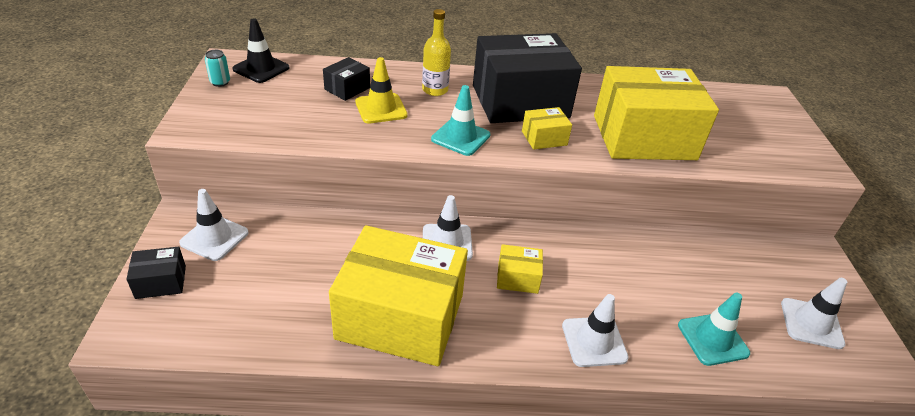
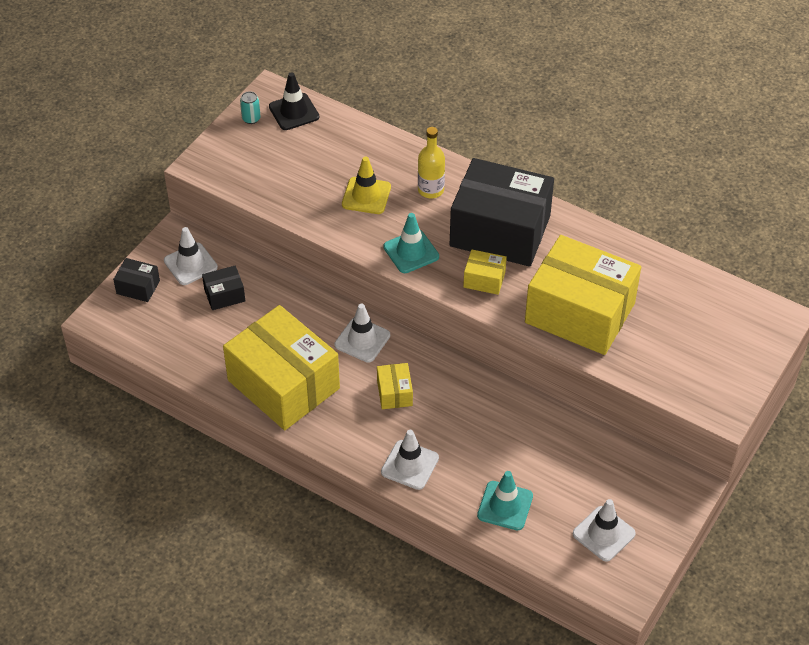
camera: 35 degrees right, 10 degrees up
(347, 88) = (353, 162): black box -> black box (224, 295)
(517, 278) = (394, 393): yellow box -> yellow box turned 45 degrees clockwise

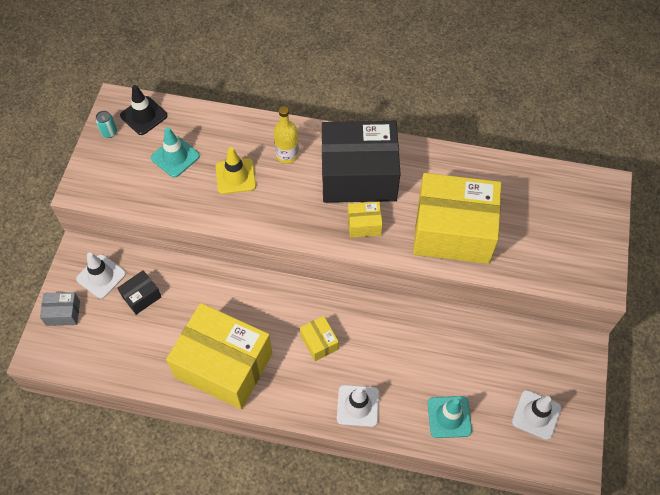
camera: 20 degrees left, 10 degrees up
(138, 287) = (63, 313): black box -> grey box
(362, 340) = (273, 301): white traffic cone -> none
(411, 252) = (293, 217): turquoise traffic cone -> turquoise traffic cone (175, 157)

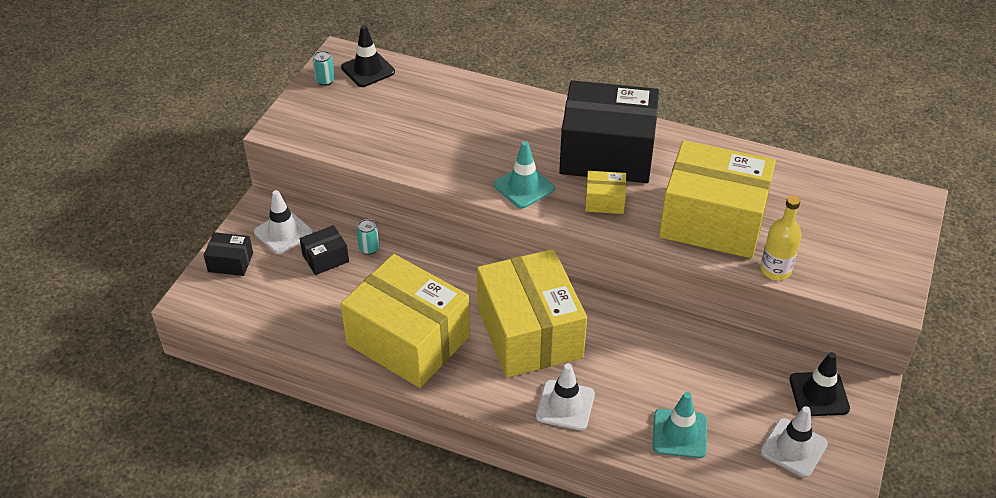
camera: 10 degrees right, 15 degrees down
(63, 313) = (230, 262): grey box -> black box
(175, 157) = (395, 111): turquoise traffic cone -> turquoise traffic cone (524, 187)
(175, 281) = (369, 248): none -> turquoise can
(235, 176) = (461, 137): yellow traffic cone -> none
(287, 155) = (525, 124): yellow bottle -> yellow bottle (775, 270)
(319, 342) = (529, 332): yellow box -> yellow box, size x2.39
(549, 363) = (819, 394): none -> black traffic cone

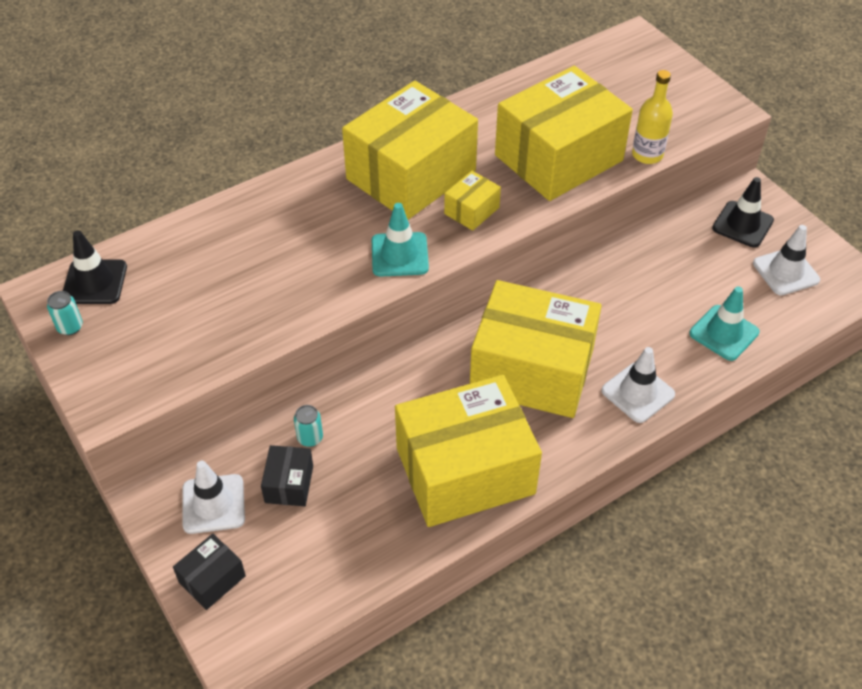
camera: 55 degrees left, 5 degrees up
(607, 153) = (411, 175): black box -> yellow box

